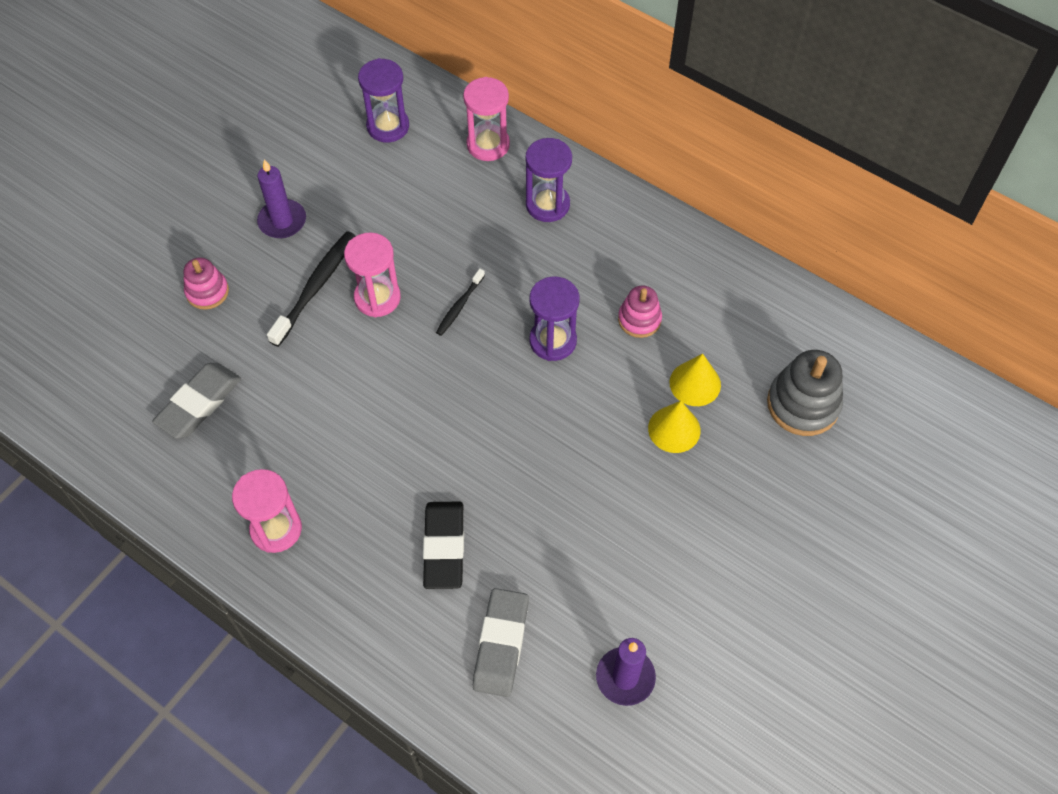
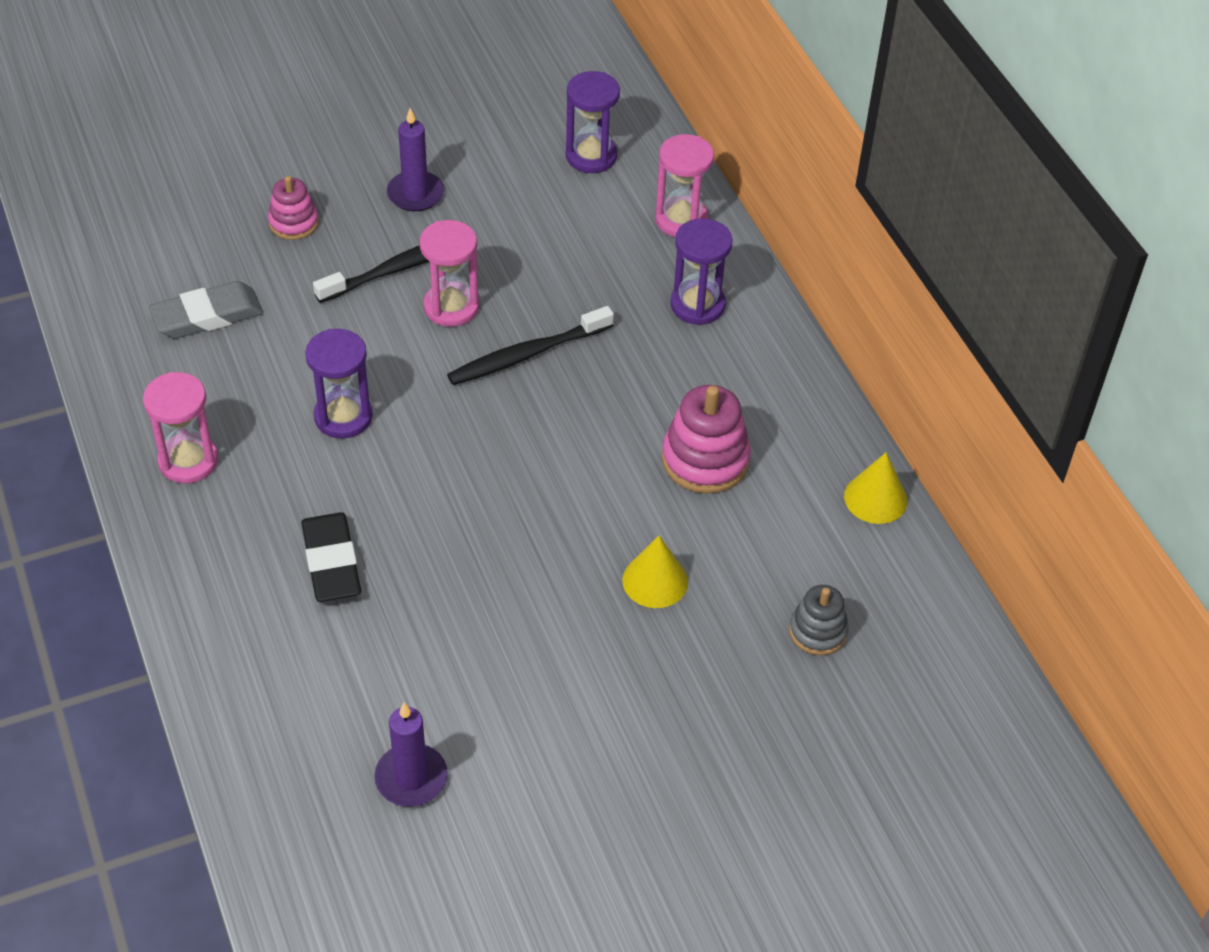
camera: 30 degrees right, 10 degrees down
(444, 547) = (331, 562): black eraser -> black eraser turned 45 degrees counterclockwise
(459, 306) = (527, 354): black toothbrush -> black toothbrush, size x1.78
(501, 644) = (314, 678): grey eraser -> none
(553, 341) = (596, 434): purple hourglass -> purple hourglass (343, 417)
(639, 319) = (705, 460): pink stacking toy -> pink stacking toy, size x1.61
(695, 383) = (714, 550): yellow cone -> yellow cone (875, 498)
(803, 404) = (818, 631): grey stacking toy -> grey stacking toy, size x0.62

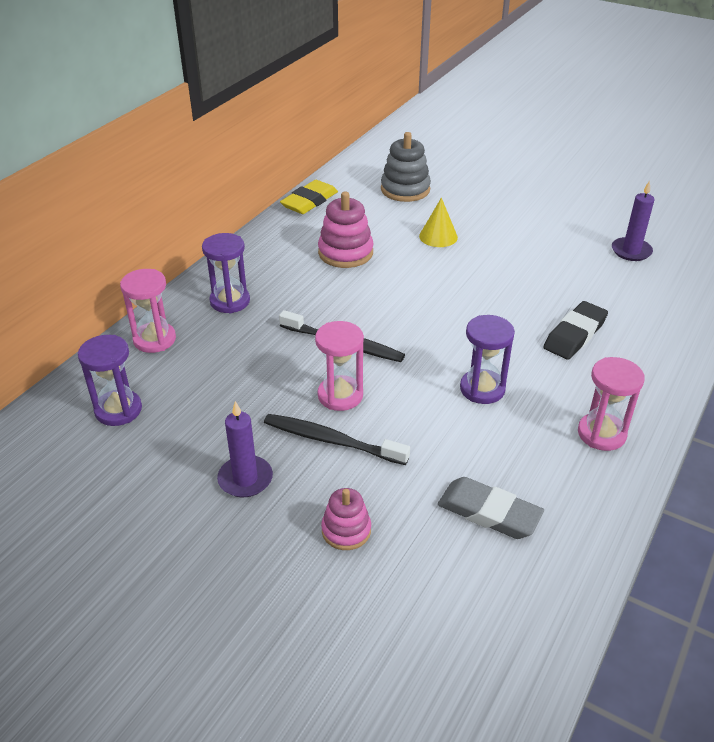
camera: 125 degrees left, 10 degrees down
(818, 631) = (405, 189): grey stacking toy -> grey stacking toy, size x1.61
(875, 498) = (309, 201): yellow cone -> yellow eraser

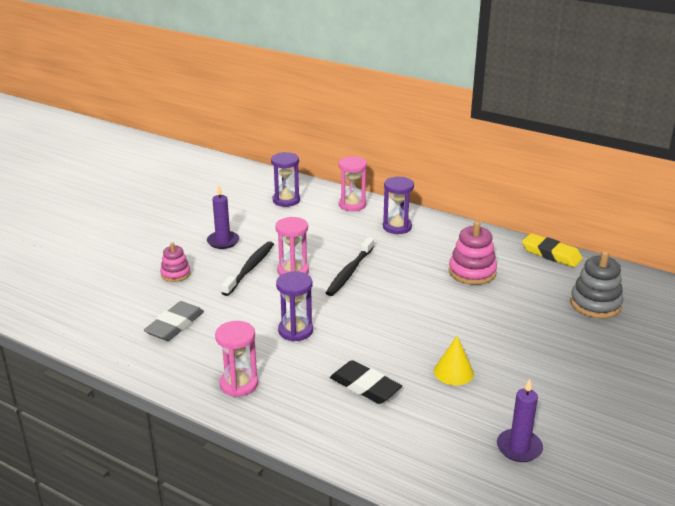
camera: 90 degrees right, 10 degrees down
(438, 236) = (512, 320): yellow cone -> yellow cone (453, 372)

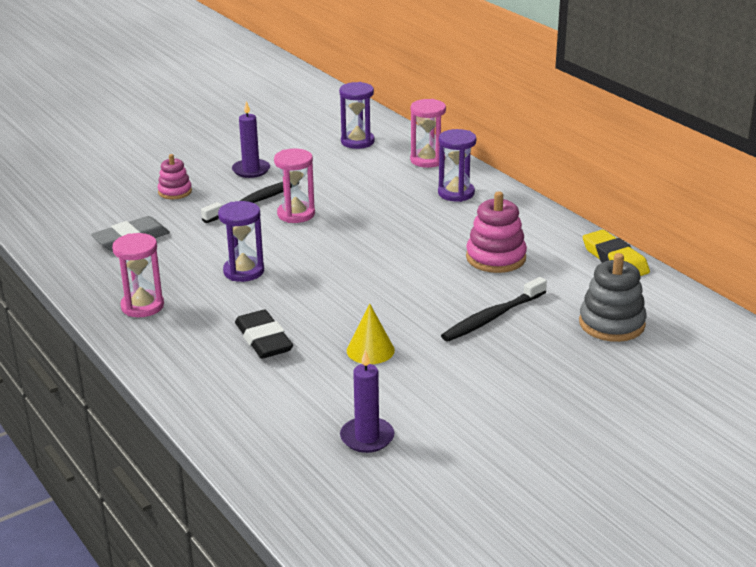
camera: 25 degrees right, 0 degrees up
(349, 272) = (356, 228): black toothbrush -> black toothbrush (492, 317)

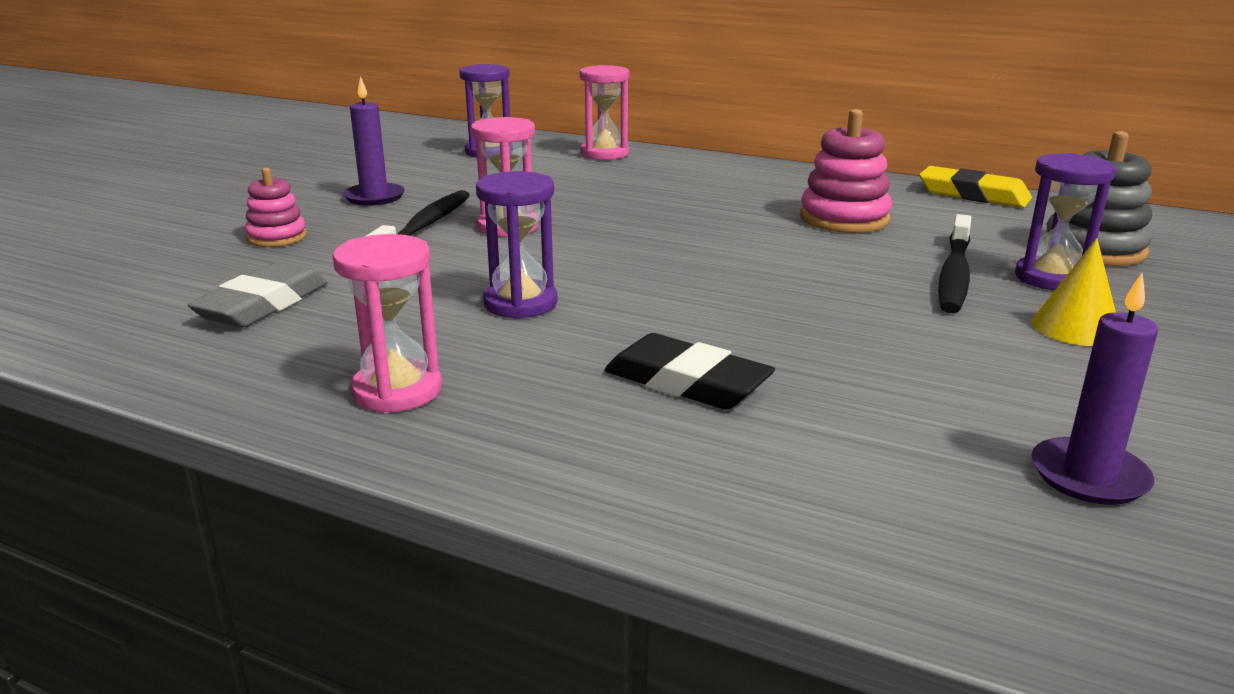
camera: 30 degrees left, 5 degrees down
(370, 350) = (871, 351): yellow cone -> yellow cone (1075, 327)
(456, 193) = (689, 174): purple hourglass -> purple hourglass (1051, 278)

